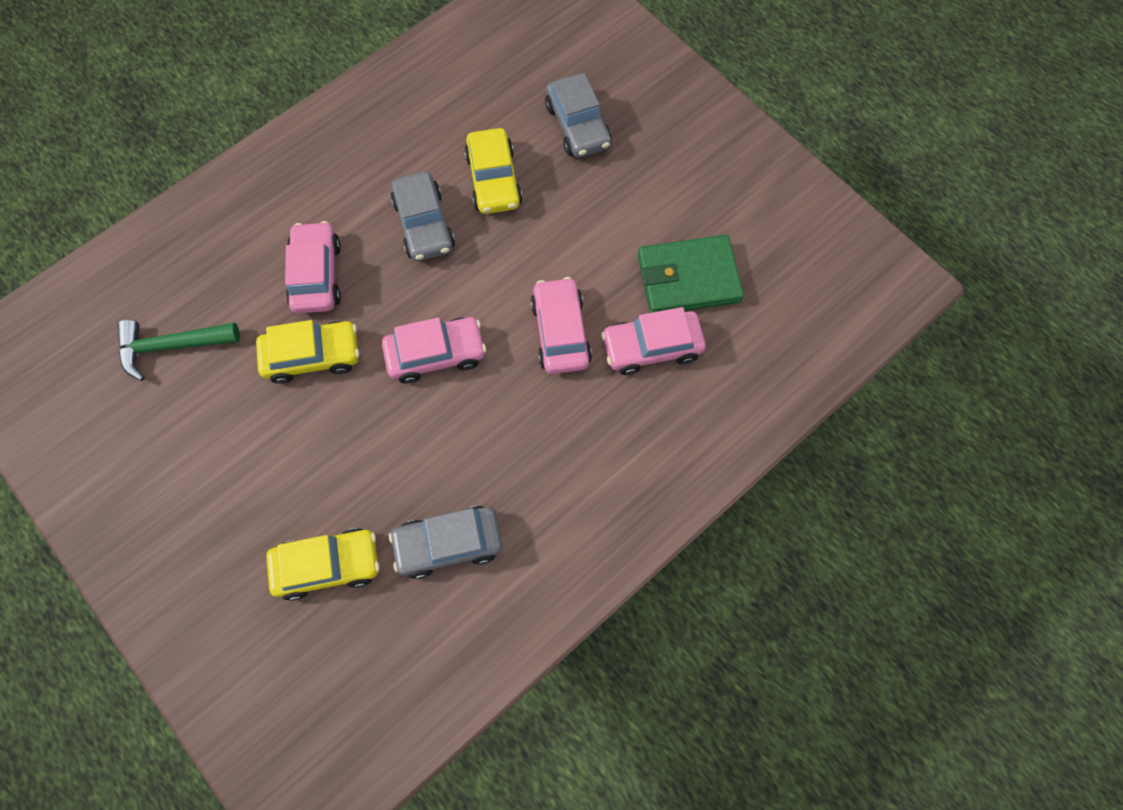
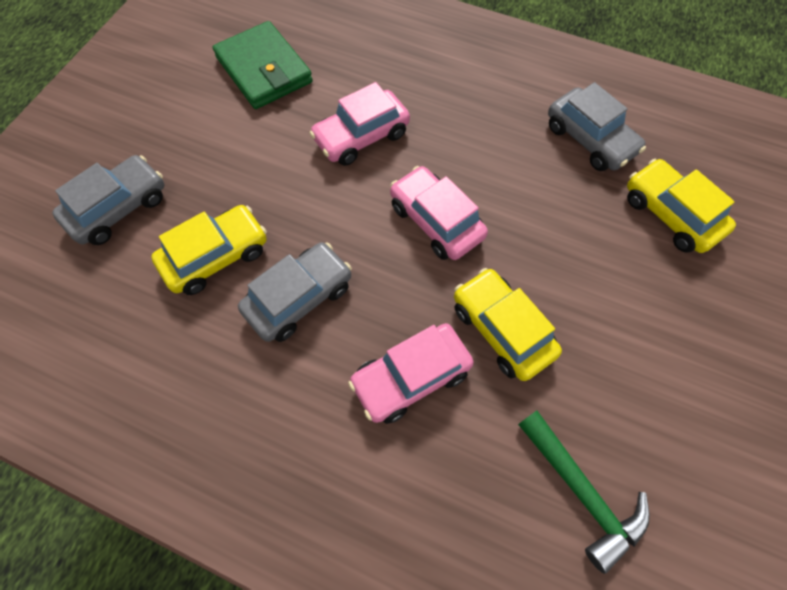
camera: 115 degrees left, 5 degrees down
(651, 347) = (342, 73): pink car -> none

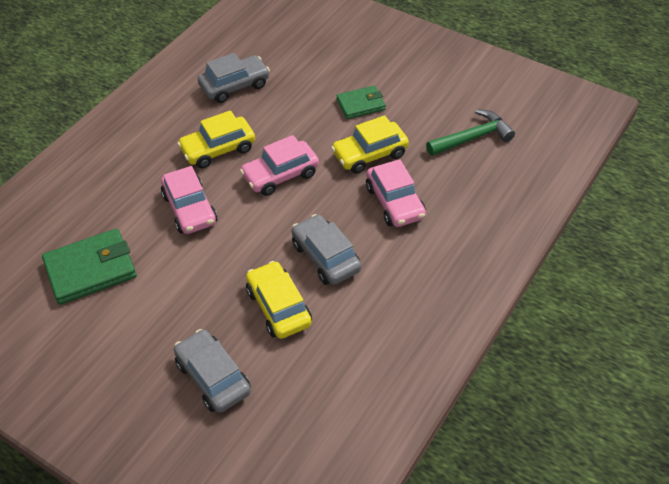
camera: 80 degrees left, 15 degrees down
(605, 303) = (361, 104): none -> green wallet
(670, 214) = (305, 62): yellow car -> yellow car (218, 149)

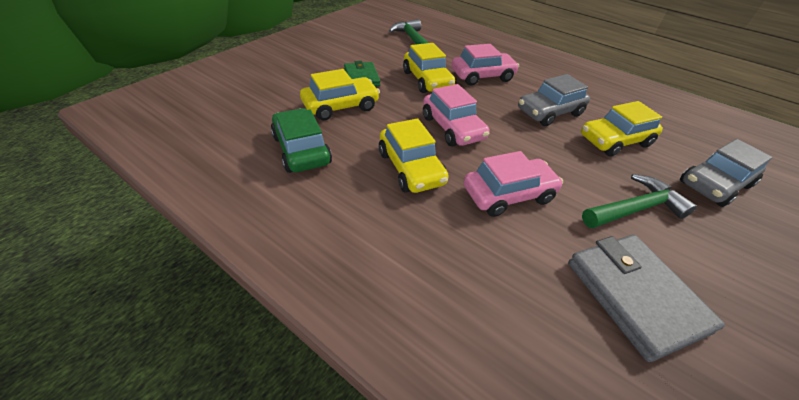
camera: 90 degrees left, 5 degrees down
(90, 269) = (634, 296): green wallet -> grey wallet
(176, 295) = (635, 209): none -> green hammer
(235, 86) = (301, 150): grey car -> green car
(302, 98) = (341, 106): none -> yellow car

